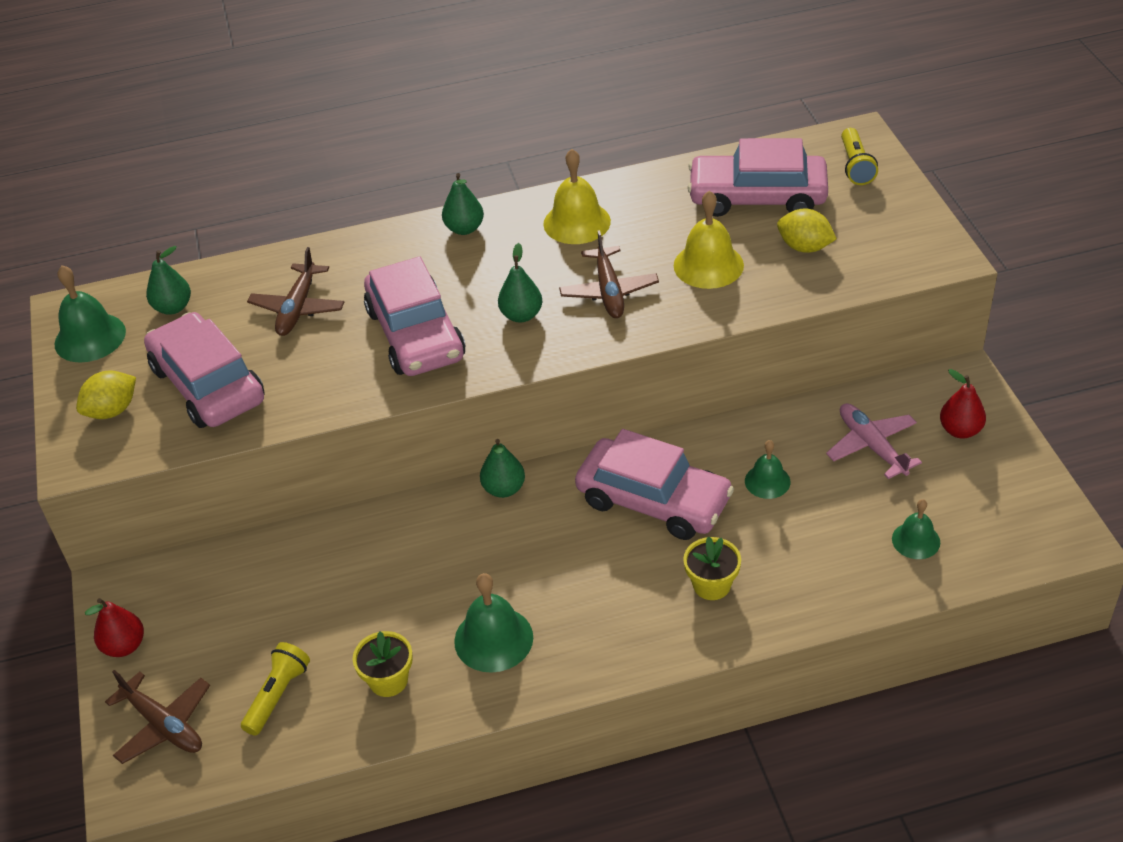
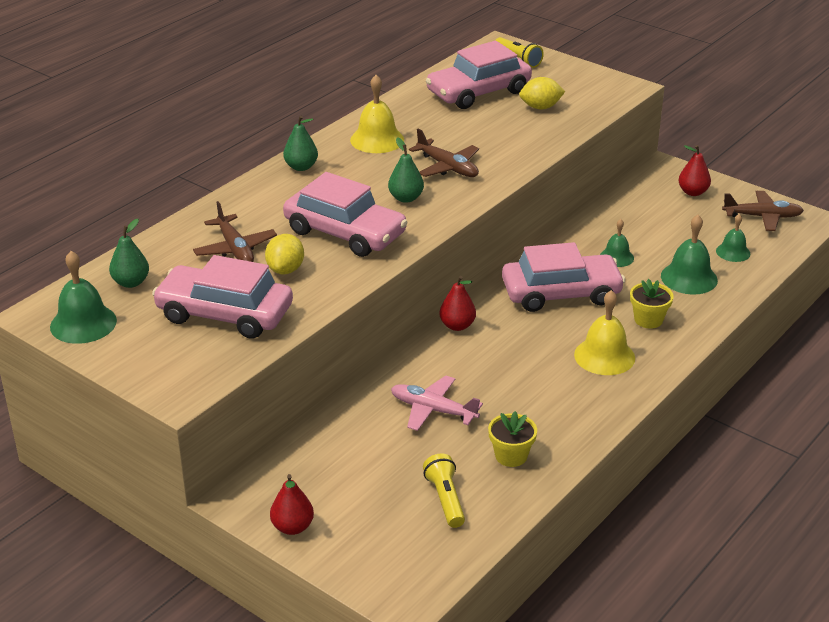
camera: 40 degrees left, 10 degrees down
(112, 411) = (166, 356): yellow lemon -> yellow lemon (285, 269)
(164, 725) = (384, 555): brown plane -> brown plane (762, 217)
(493, 639) = (551, 404): green bell -> green bell (689, 278)
(504, 489) = (457, 326): green pear -> red pear
(708, 265) = (493, 134): yellow bell -> yellow bell (604, 356)
(871, 446) = (654, 217): pink plane -> pink plane (433, 410)

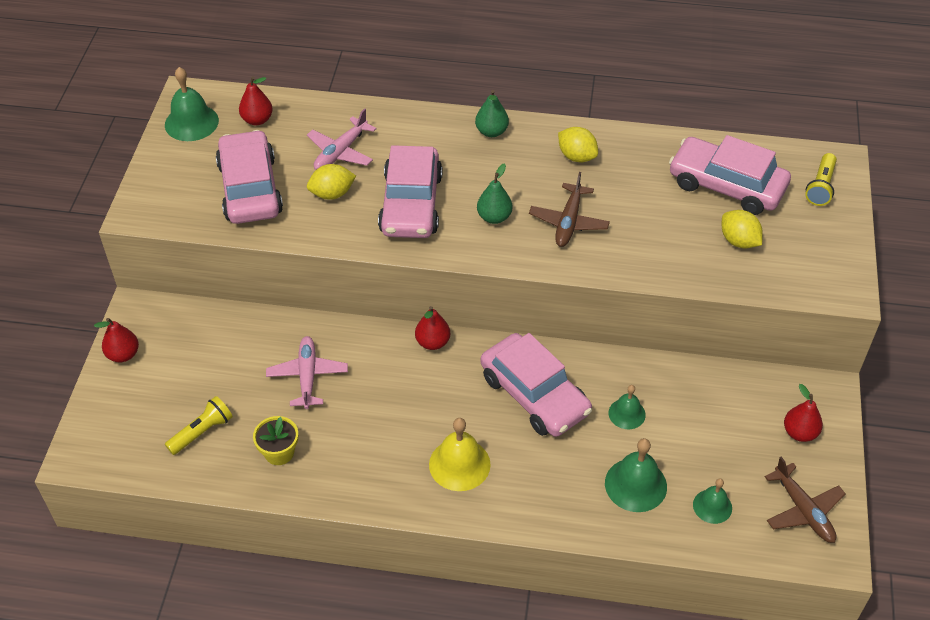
camera: 60 degrees right, 15 degrees up
(131, 282) = (257, 120): green pear -> red pear
(235, 249) = (341, 152): brown plane -> pink plane
(377, 139) = (576, 156): yellow bell -> yellow lemon
(648, 320) = (540, 477): yellow flower pot -> none

